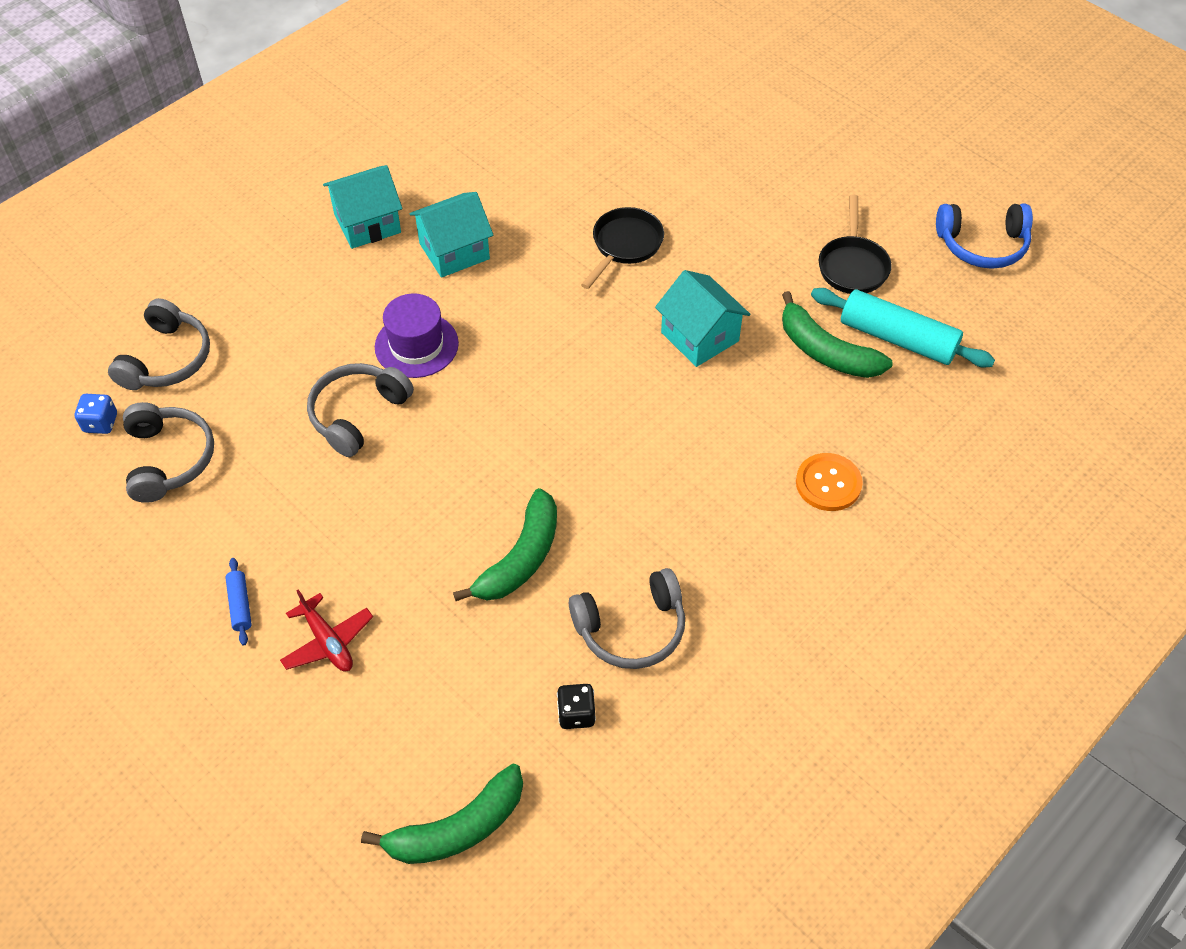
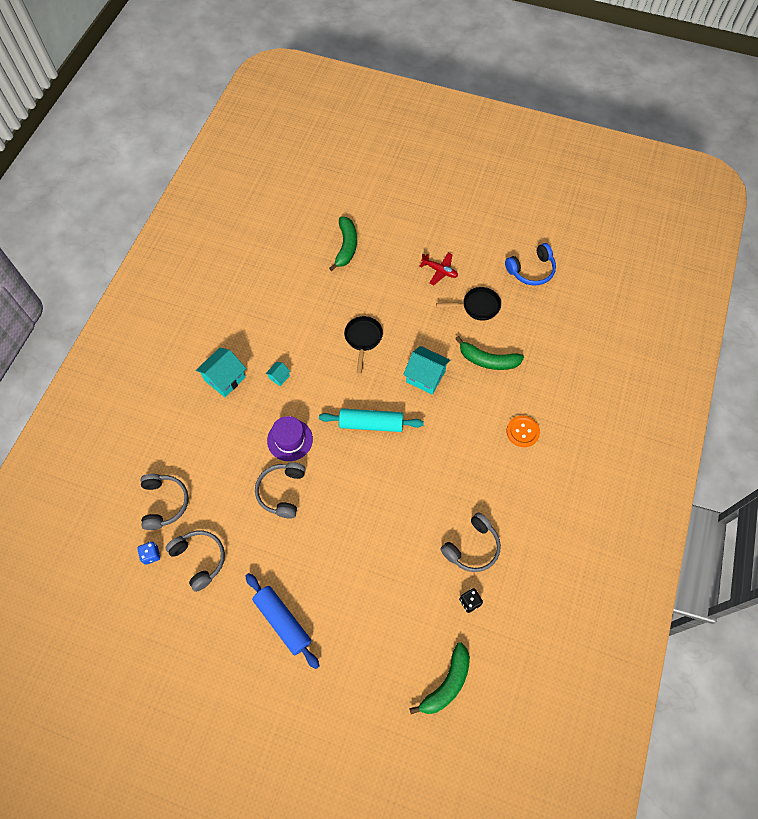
camera: 25 degrees left, 10 degrees up
(240, 605) = (282, 621): blue rolling pin -> blue rolling pin, size x2.18
(327, 641) = (336, 620): red plane -> red plane (439, 271)
(454, 251) = (279, 377): turquoise house -> turquoise house, size x0.50
(520, 558) = (403, 534): green banana -> green banana (346, 246)
(852, 266) = (477, 306): black pan -> black pan turned 75 degrees counterclockwise
(897, 338) = (517, 339): turquoise rolling pin -> turquoise rolling pin (371, 424)

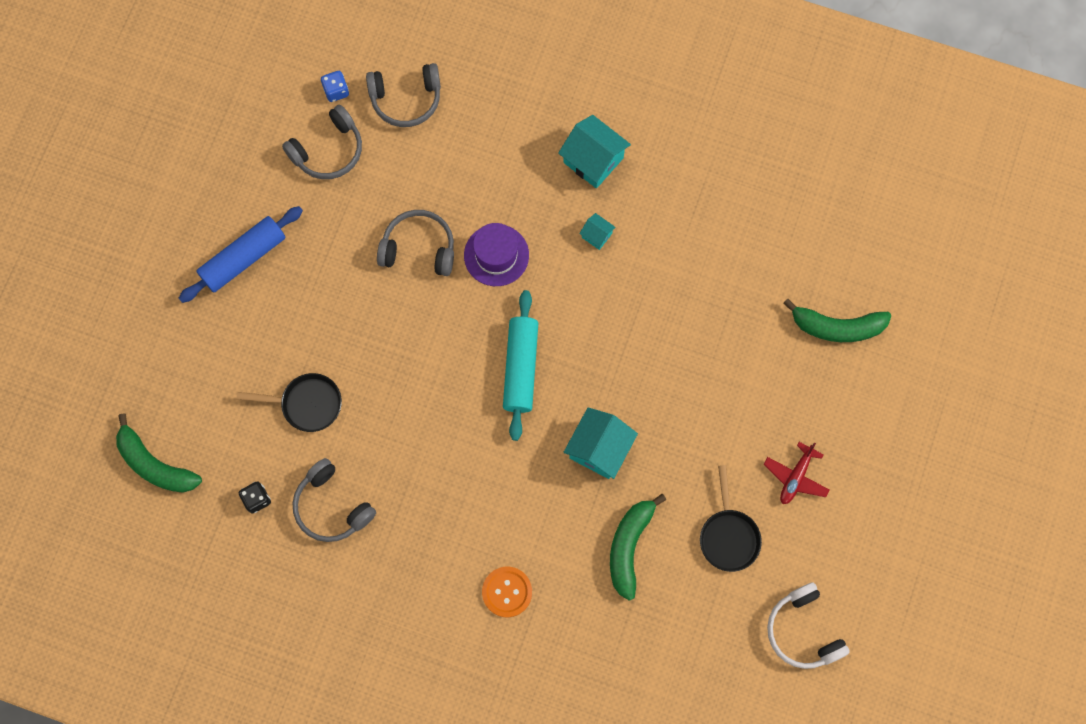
camera: 90 degrees right, 10 degrees up
(363, 339) = (664, 355): black pan -> black pan (307, 404)
(531, 270) = (803, 630): blue headphones -> white headphones

